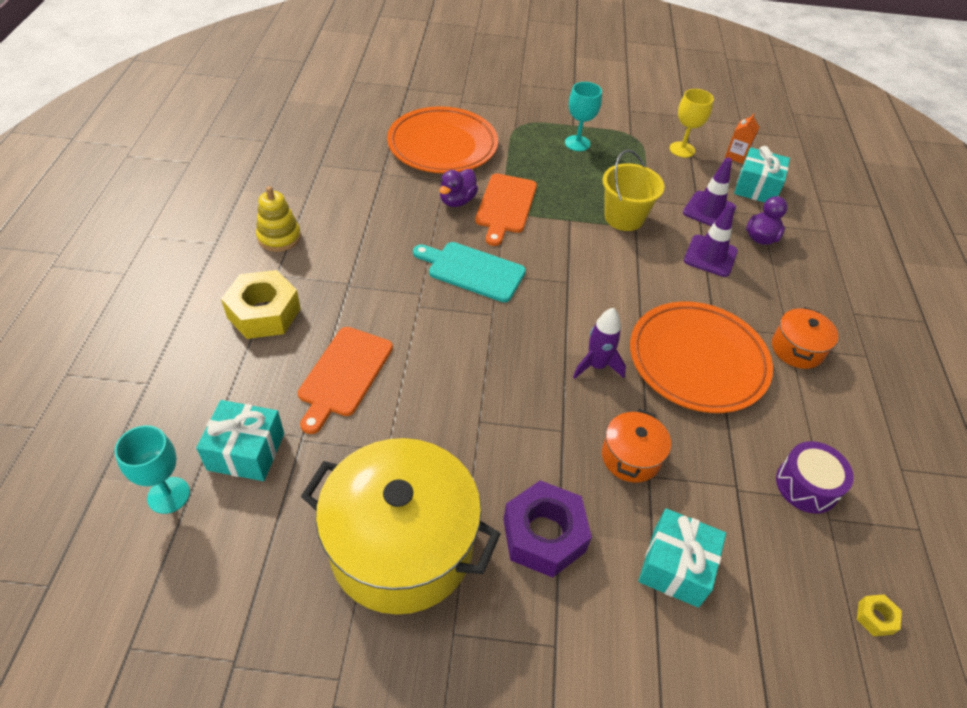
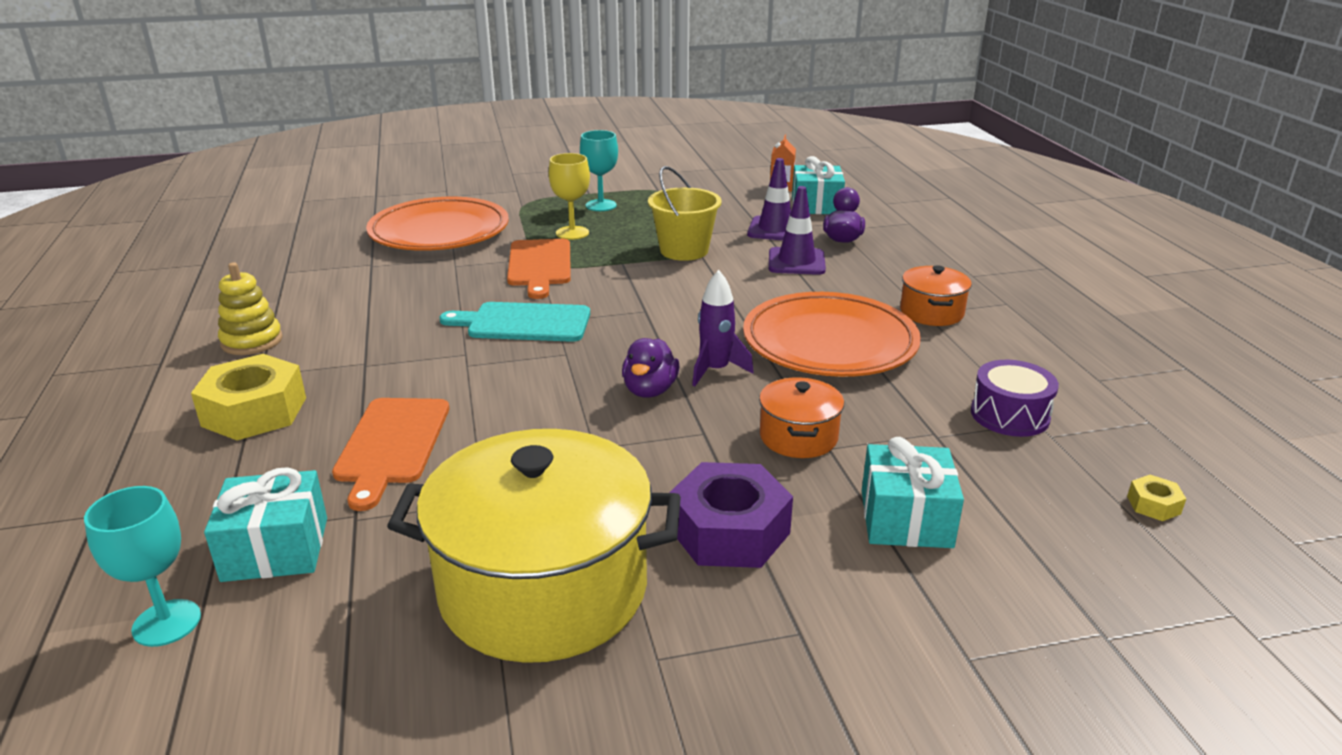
camera: 15 degrees left, 20 degrees down
(457, 201) = (478, 271): purple duck -> purple duck (650, 390)
(682, 149) = (720, 192): yellow goblet -> yellow goblet (572, 233)

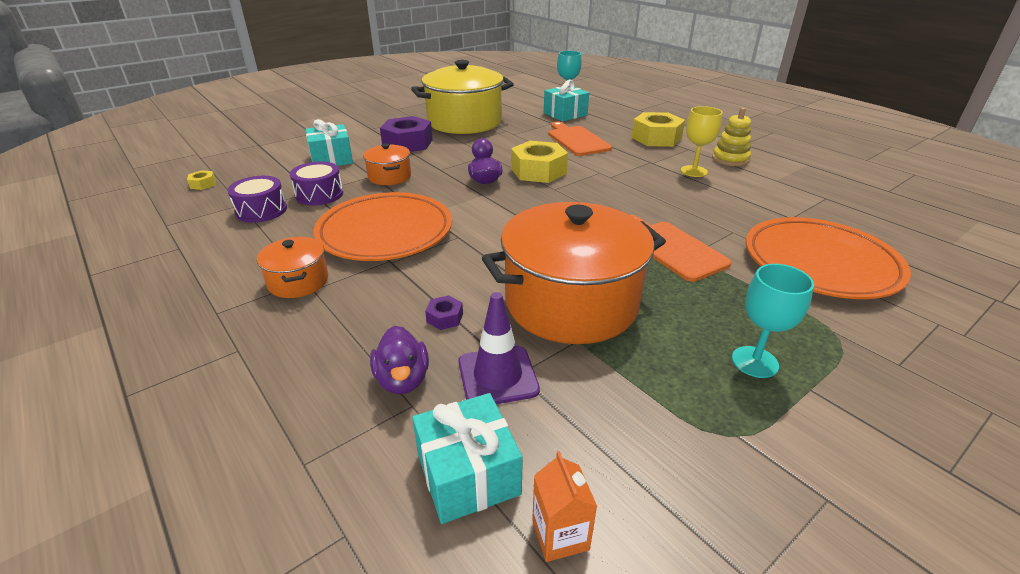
camera: 155 degrees right, 5 degrees up
(524, 323) = (606, 200): turquoise cutting board -> none
(550, 389) = (538, 171): none -> yellow nut
(572, 233) = (708, 298): yellow goblet -> yellow goblet (693, 171)
(684, 250) = (571, 303): yellow bucket -> orange pot
(715, 370) = (455, 198): purple rocket -> none
(796, 262) = (445, 318): purple traffic cone -> purple nut
(922, 425) = (319, 194): none -> purple drum

